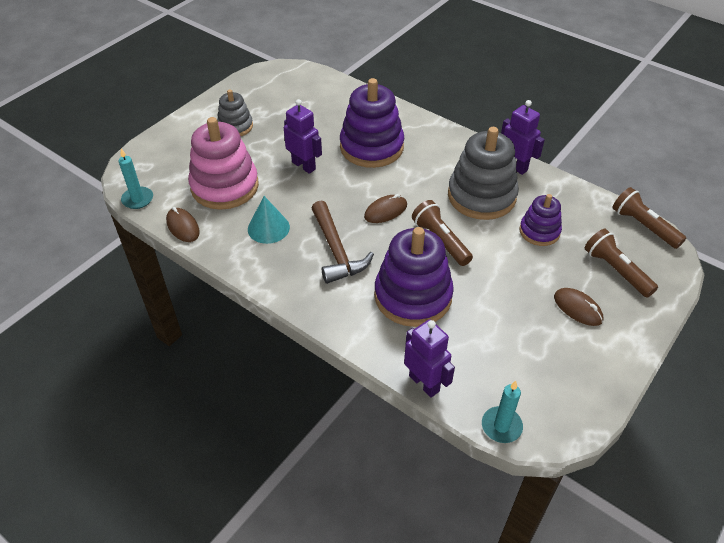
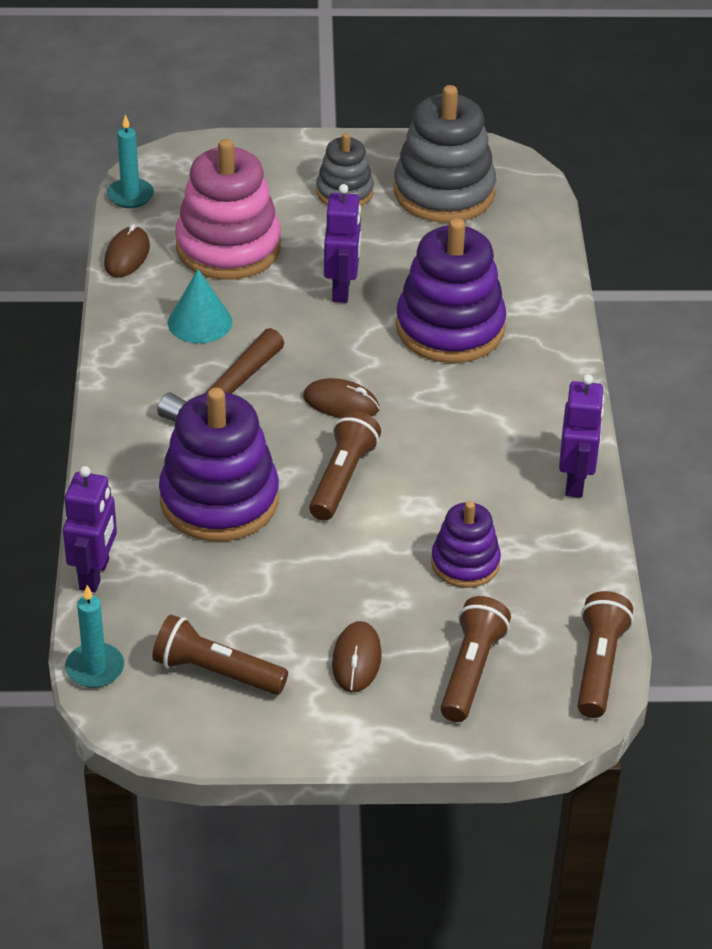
camera: 50 degrees right, 5 degrees down
(481, 196) = (473, 476): grey stacking toy -> grey stacking toy (444, 192)
(545, 371) = (216, 672): none -> brown flashlight

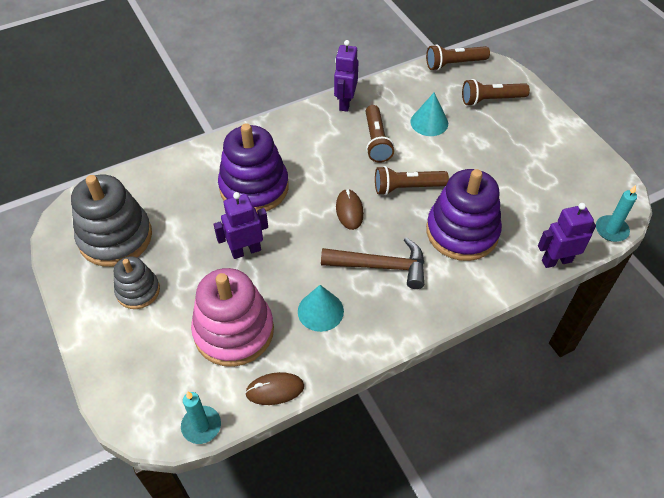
camera: 115 degrees left, 10 degrees up
(216, 672) = (570, 183): brown flashlight -> brown flashlight (376, 141)
(356, 660) = (518, 138): brown mouse -> none
(465, 563) = (429, 122): purple stacking toy -> turquoise cone
(575, 481) = (345, 103): purple robot -> purple robot turned 60 degrees counterclockwise

